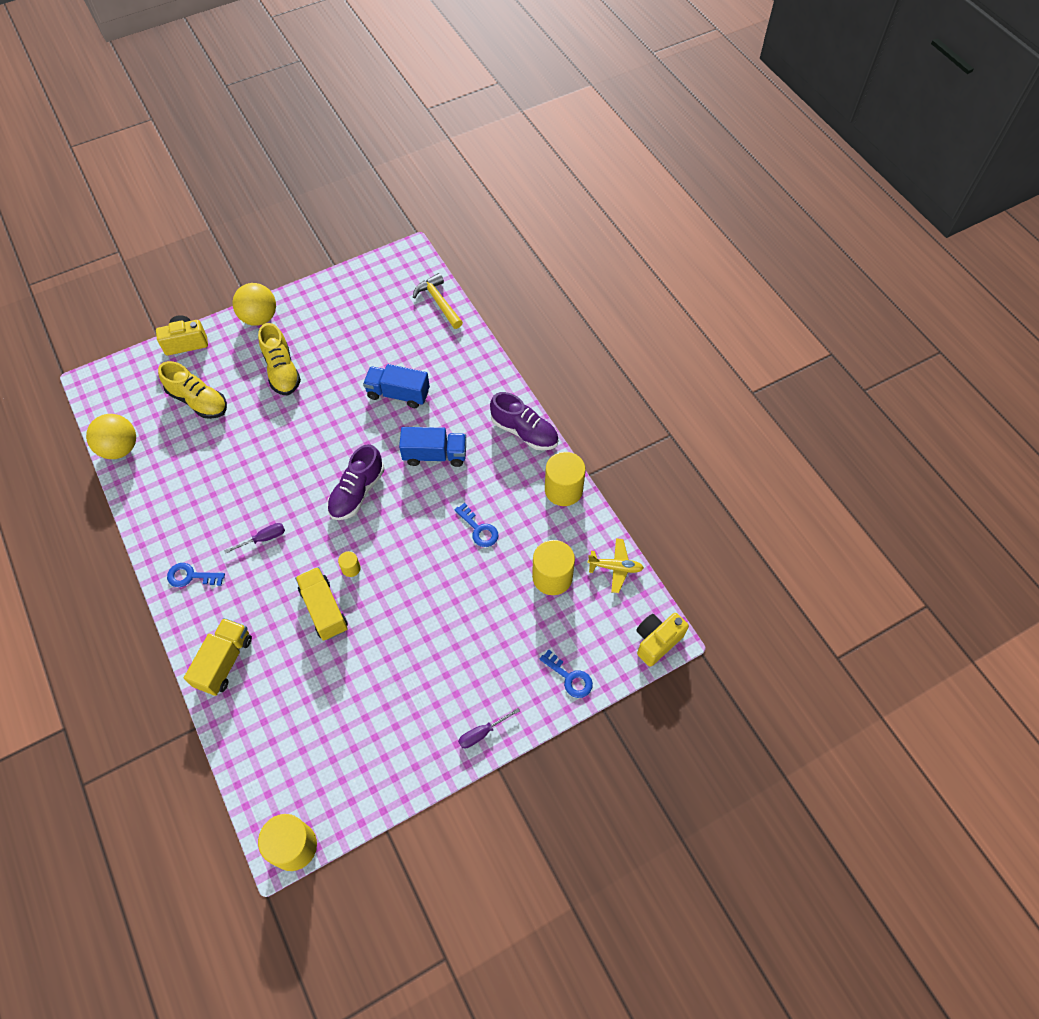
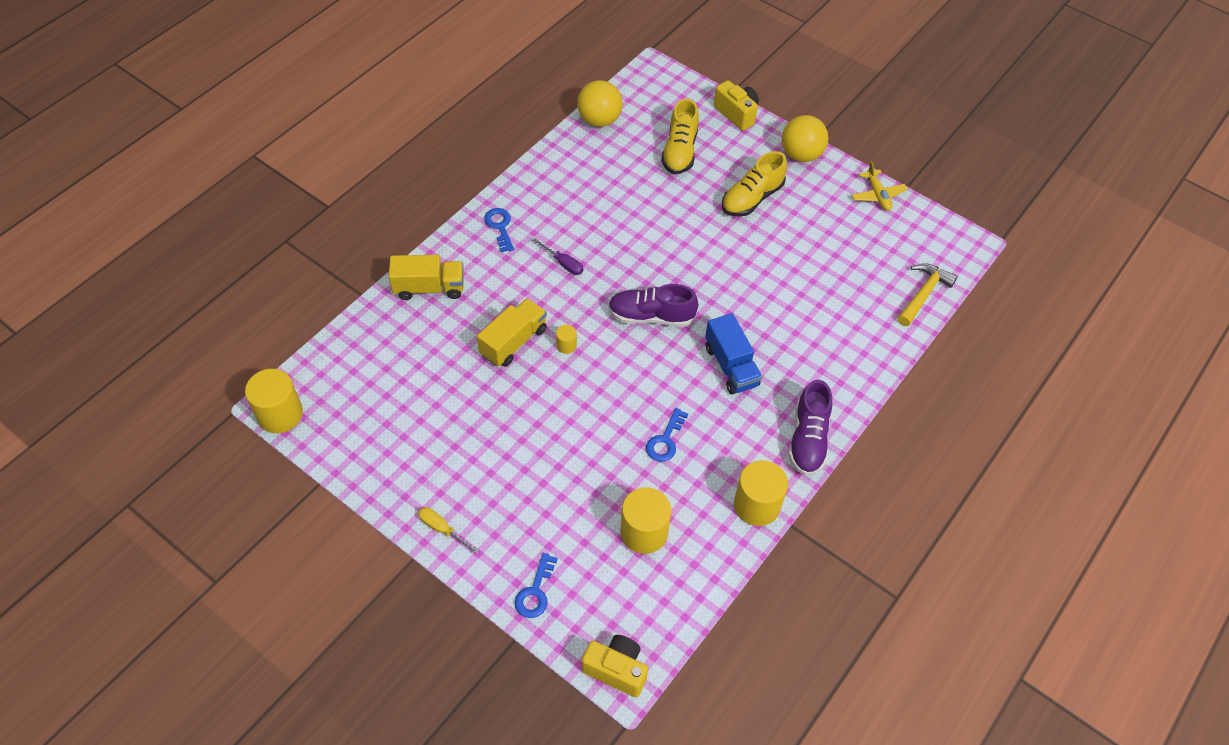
camera: 65 degrees right, 5 degrees down
(398, 394) = (784, 304): blue truck -> none
(482, 733) = (442, 529): purple screwdriver -> yellow screwdriver
(615, 567) = (687, 594): yellow plane -> yellow plane (877, 195)

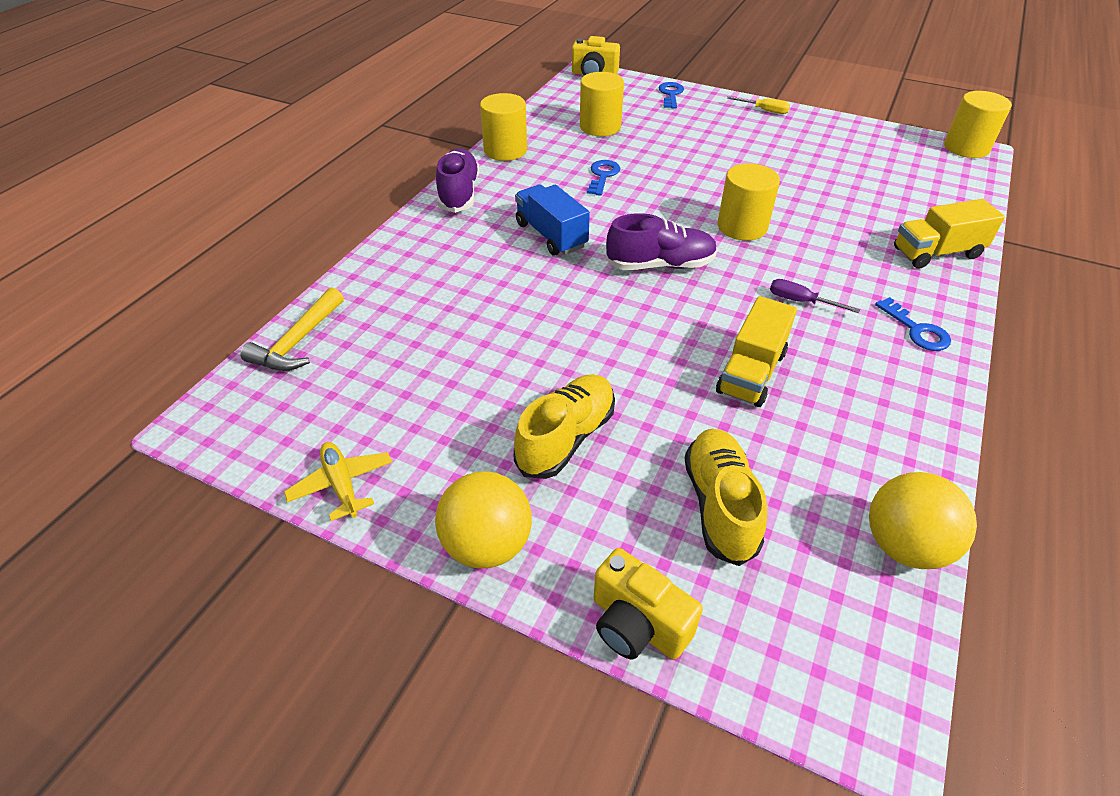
camera: 170 degrees right, 10 degrees down
(513, 342) = (800, 222): yellow truck -> yellow truck (751, 372)
(566, 345) = (742, 227): yellow cylinder -> yellow cylinder, size x2.12

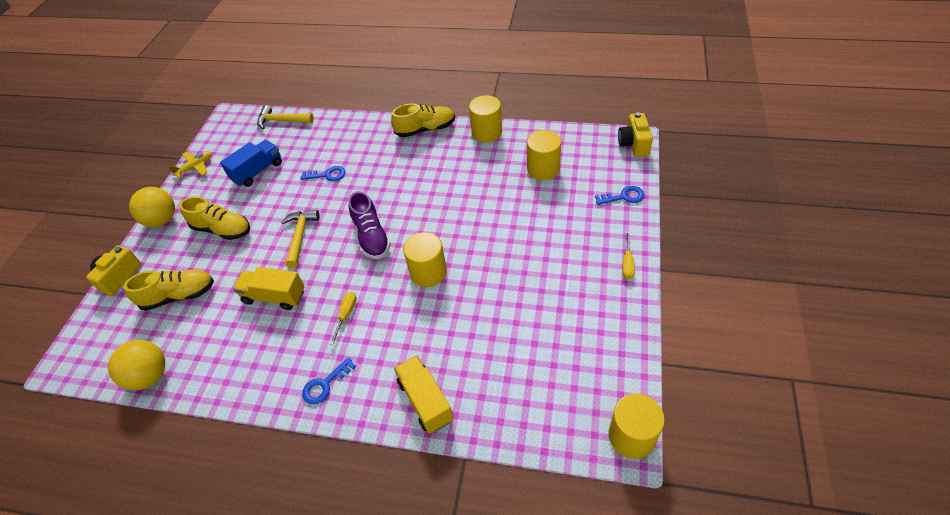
camera: 80 degrees right, 5 degrees up
(459, 193) = (425, 129): purple shoe -> yellow shoe
(551, 235) = (391, 180): blue truck -> blue truck (258, 171)
(603, 176) = (471, 186): blue key -> blue key (327, 175)
(627, 336) = (300, 236): none -> yellow hammer
(800, 301) = (346, 315): purple screwdriver -> yellow screwdriver

